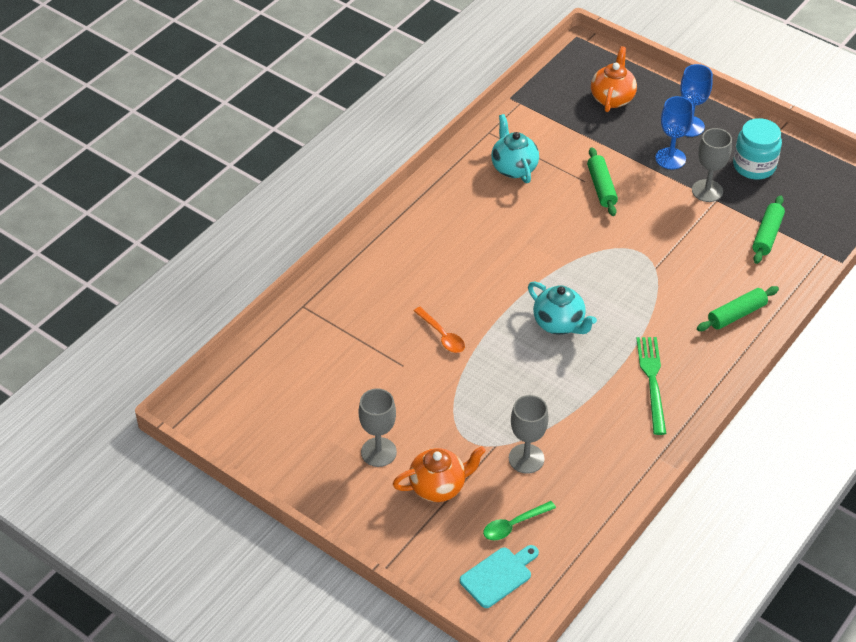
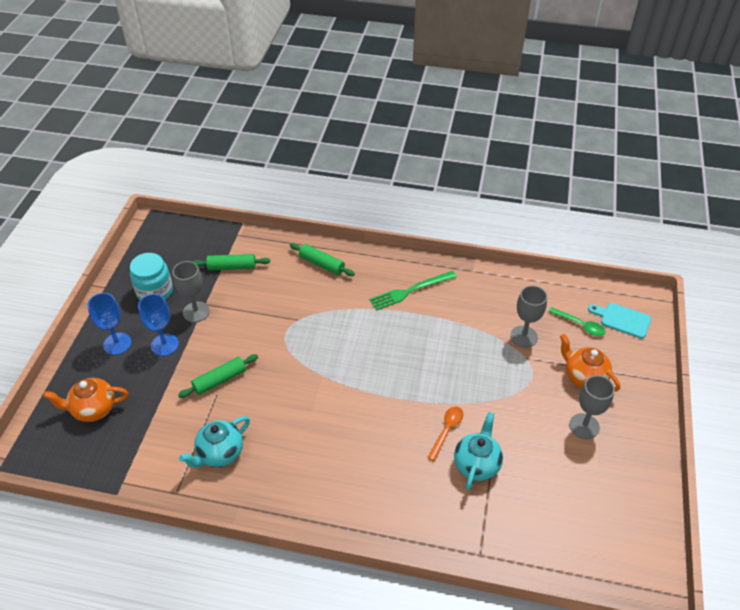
camera: 115 degrees left, 0 degrees up
(559, 324) = (388, 359): turquoise teapot -> turquoise teapot (476, 464)

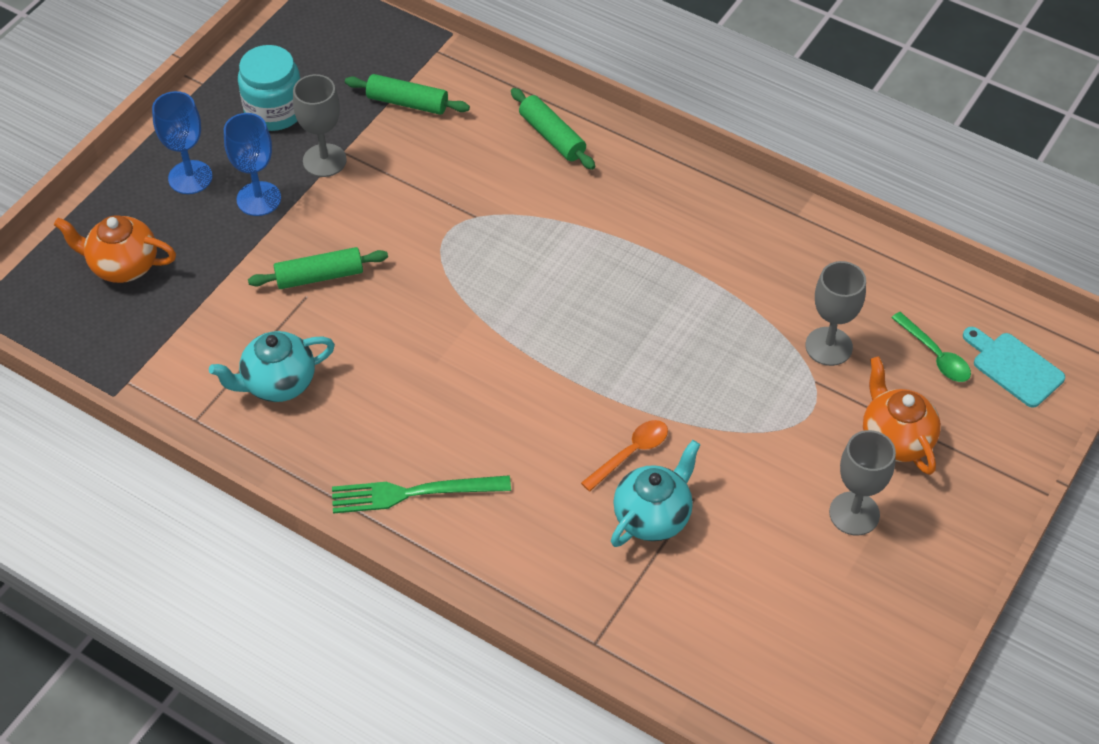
camera: 20 degrees right, 5 degrees up
(410, 291) = (676, 220): green fork -> green fork (413, 493)

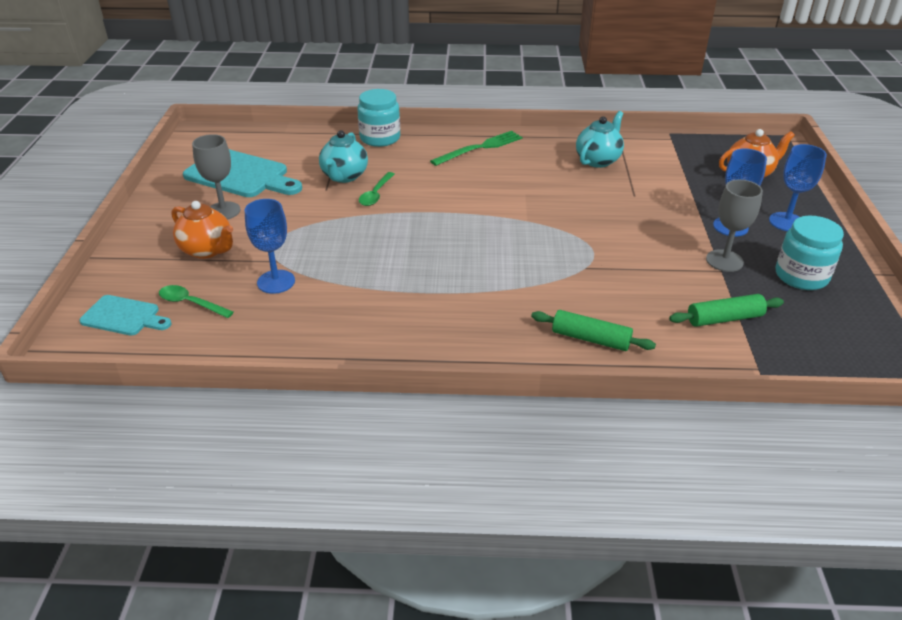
camera: 150 degrees right, 15 degrees down
(319, 276) = (639, 205): green rolling pin -> none
(544, 597) = (380, 138): none -> turquoise jar
(631, 453) = (376, 194): orange spoon -> green spoon
(804, 594) = (241, 175): none -> turquoise cutting board
(828, 346) = (276, 282): grey goblet -> blue goblet

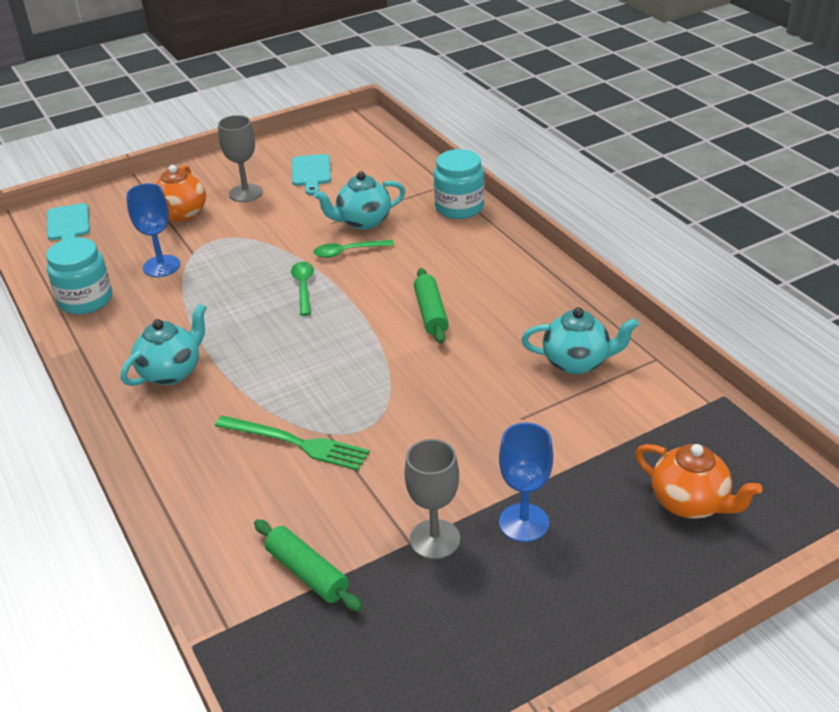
camera: 60 degrees right, 0 degrees up
(190, 303) = (104, 243): green spoon -> green spoon (303, 287)
(241, 175) = (311, 173): turquoise cutting board -> turquoise cutting board, size x0.58
(439, 316) = (171, 372): none -> turquoise teapot
(480, 148) = (509, 272): green fork -> green fork (296, 443)
(590, 339) = (199, 480): green rolling pin -> green rolling pin (431, 313)
(786, 222) = (589, 574): blue goblet -> none
(801, 276) = (458, 622): turquoise jar -> turquoise jar (85, 300)

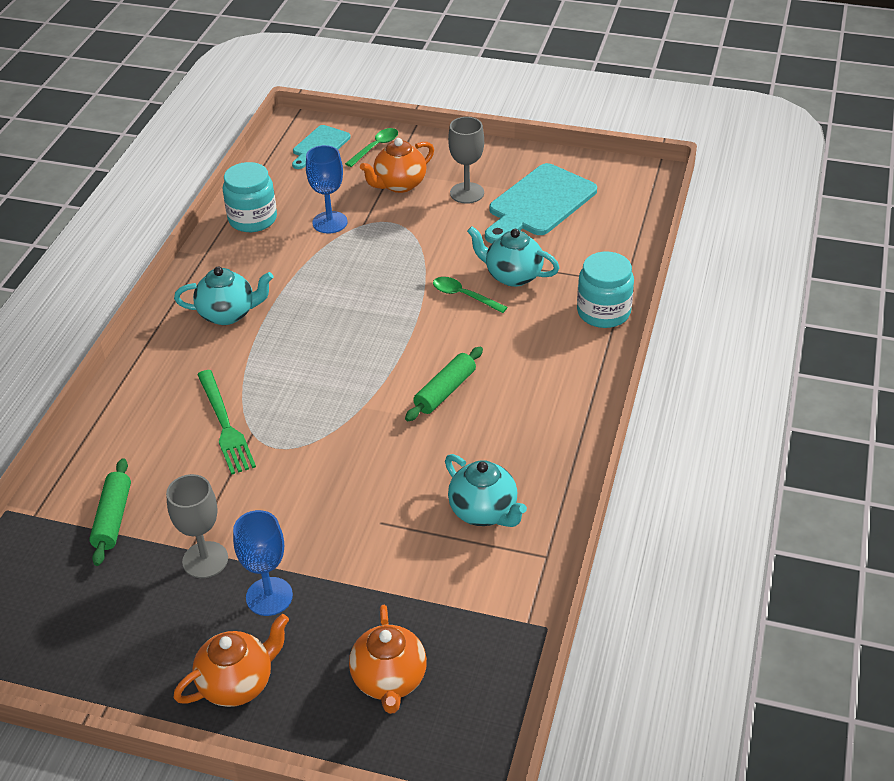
camera: 45 degrees right, 5 degrees up
(303, 287) = (393, 305): green spoon -> green spoon (375, 147)
(311, 173) = (539, 204): turquoise cutting board -> turquoise cutting board, size x1.74
(598, 595) = (237, 683): none -> orange teapot

